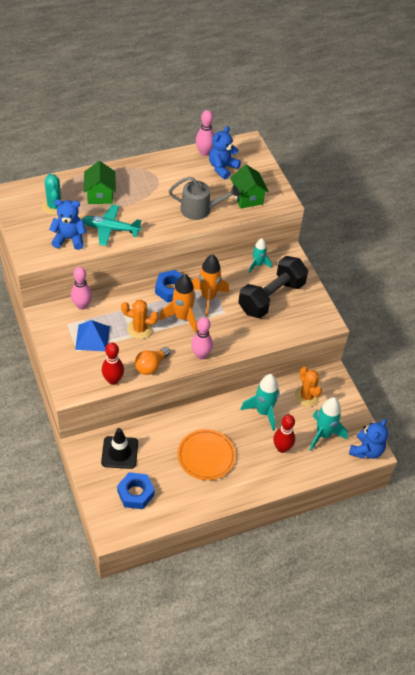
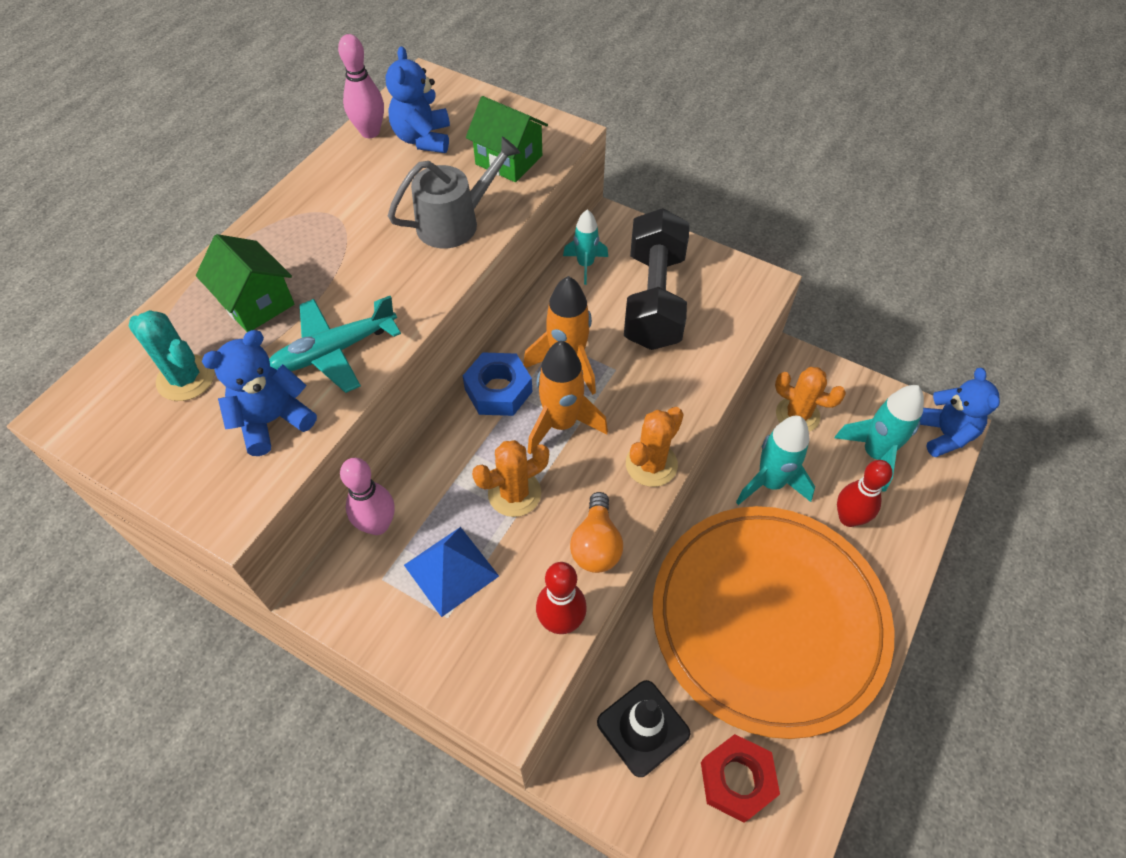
camera: 35 degrees left, 5 degrees up
(135, 493) = (736, 780): blue nut -> red nut
(201, 355) = (651, 464): pink bowling pin -> orange cactus
(206, 456) = (768, 619): orange plate -> orange plate, size x2.08

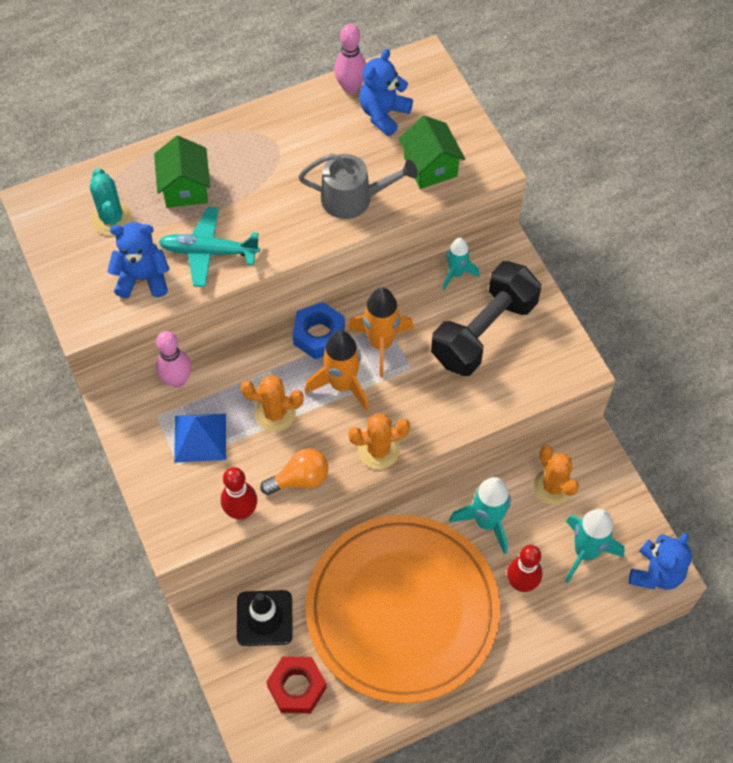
camera: 35 degrees right, 5 degrees up
(596, 545) = (300, 479): orange light bulb -> orange light bulb turned 150 degrees counterclockwise

